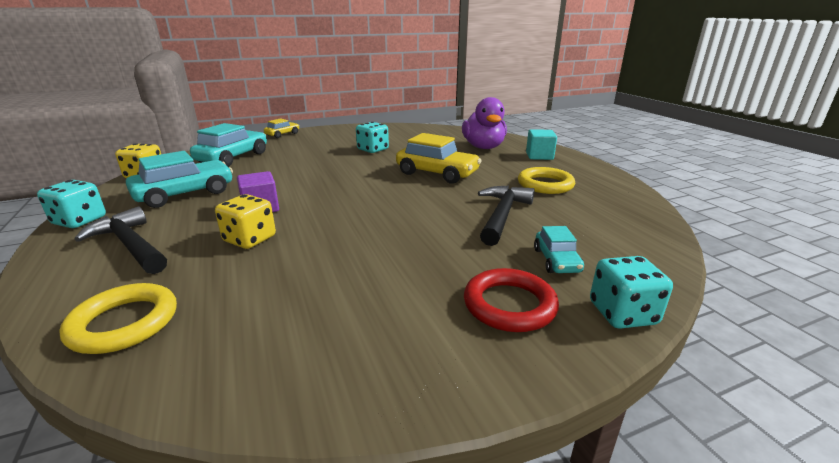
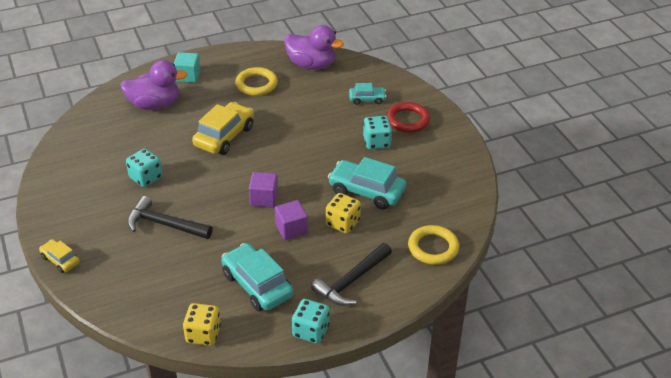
camera: 90 degrees left, 15 degrees up
(233, 157) = (152, 282): turquoise car -> turquoise car (366, 191)
(323, 193) = (264, 199): none -> purple cube
(502, 215) = (309, 111): black hammer -> black hammer (164, 224)
(619, 215) = (311, 65): none -> purple duck
(622, 313) = (411, 89): turquoise dice -> turquoise dice (377, 142)

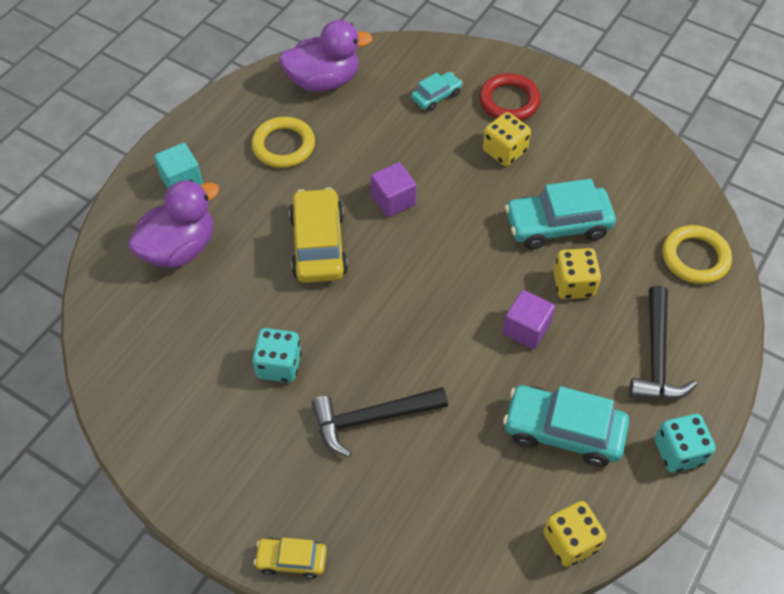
camera: 35 degrees left, 15 degrees up
(264, 199) = (454, 306): purple cube -> purple cube (393, 200)
(377, 142) = (504, 151): turquoise dice -> yellow dice

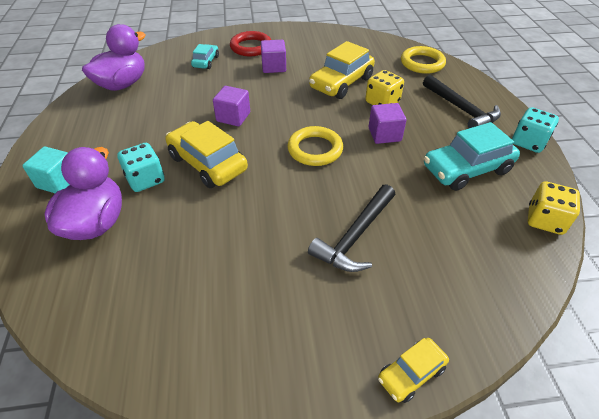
camera: 40 degrees left, 10 degrees down
(279, 365) = (254, 247): turquoise dice -> turquoise dice (145, 179)
(283, 146) = (126, 126): yellow ring -> yellow ring (315, 149)
(504, 151) = (274, 67): yellow dice -> purple cube
(557, 225) = (341, 83): turquoise car -> yellow car

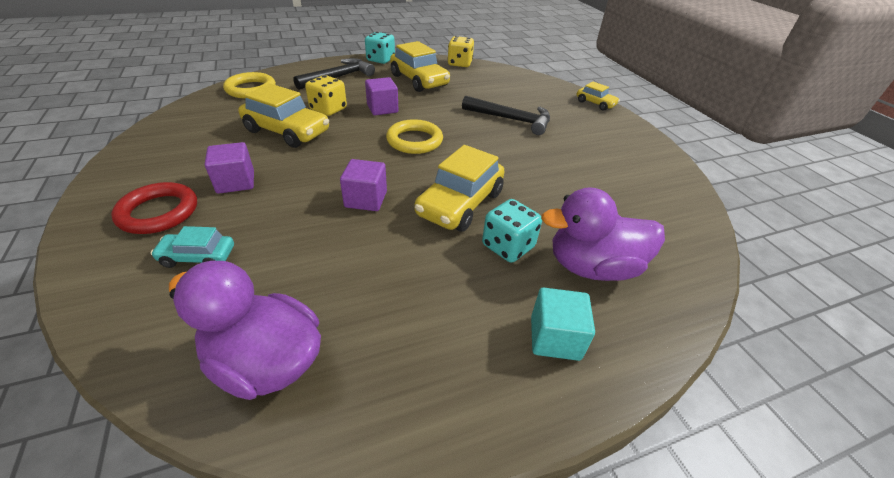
camera: 105 degrees left, 5 degrees down
(466, 169) = (419, 80): turquoise car -> yellow car

